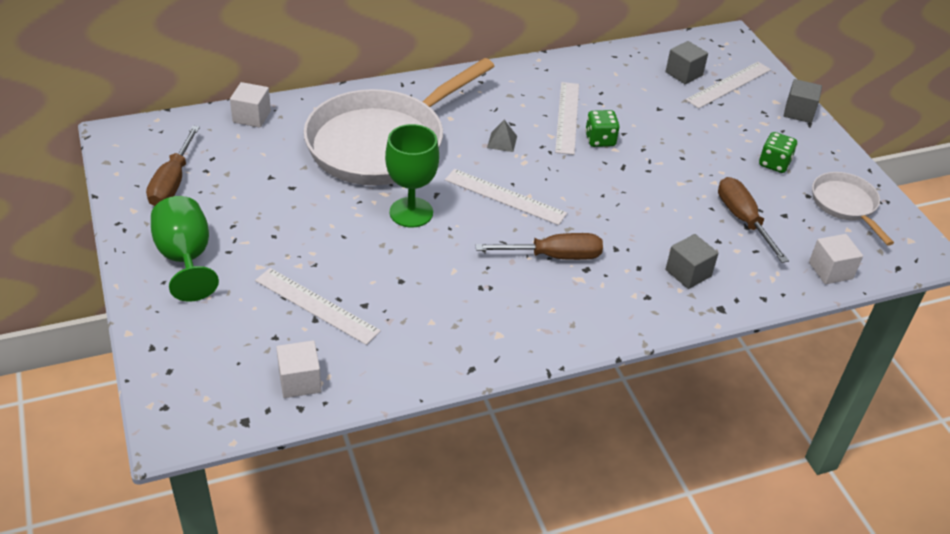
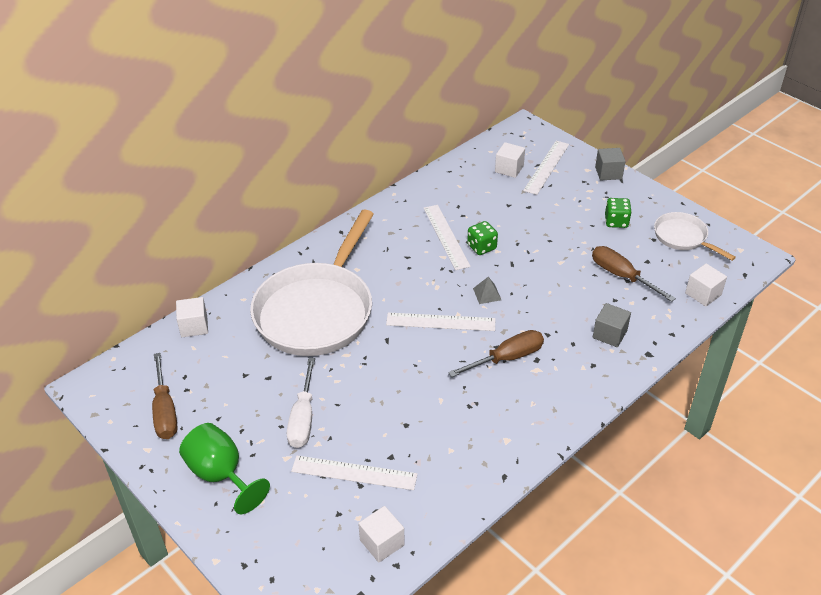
camera: 20 degrees left, 0 degrees up
(300, 236) = (303, 418): none -> white screwdriver
(411, 212) = (377, 363): green goblet -> none
(502, 142) = (409, 275): grey pyramid -> grey pyramid (487, 294)
(684, 74) = (509, 169): grey cube -> white cube

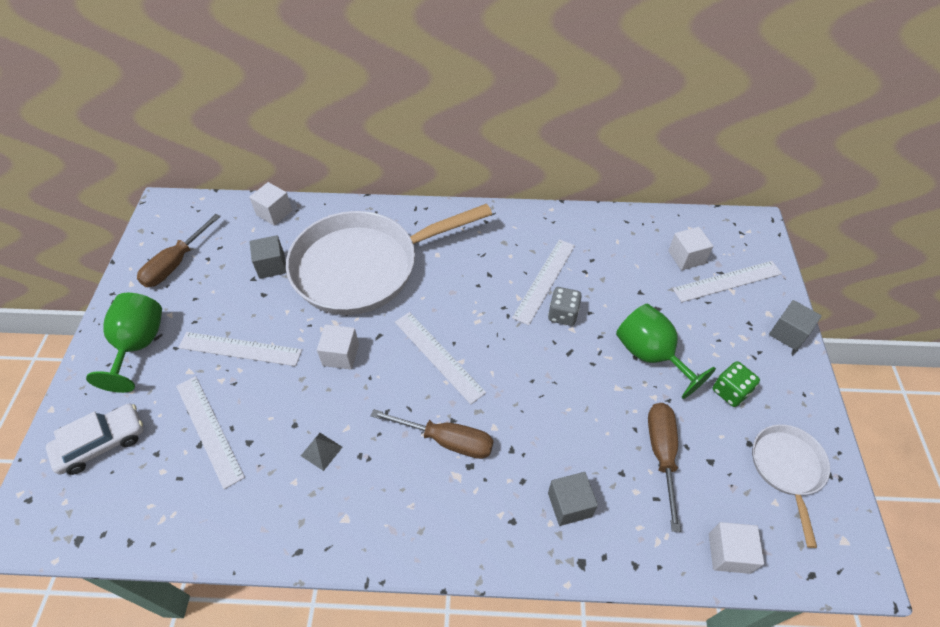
camera: 45 degrees right, 10 degrees up
(247, 357) = (272, 266): none -> grey cube
(290, 542) = (102, 443): none -> white car
(303, 418) = (240, 349): white screwdriver -> white ruler
(382, 542) = (146, 511): white cube -> white cube (341, 355)
(481, 247) = (563, 314): green dice -> grey dice
(487, 294) = (509, 363): grey pyramid -> grey pyramid (321, 451)
(556, 233) = (651, 355): none -> green goblet

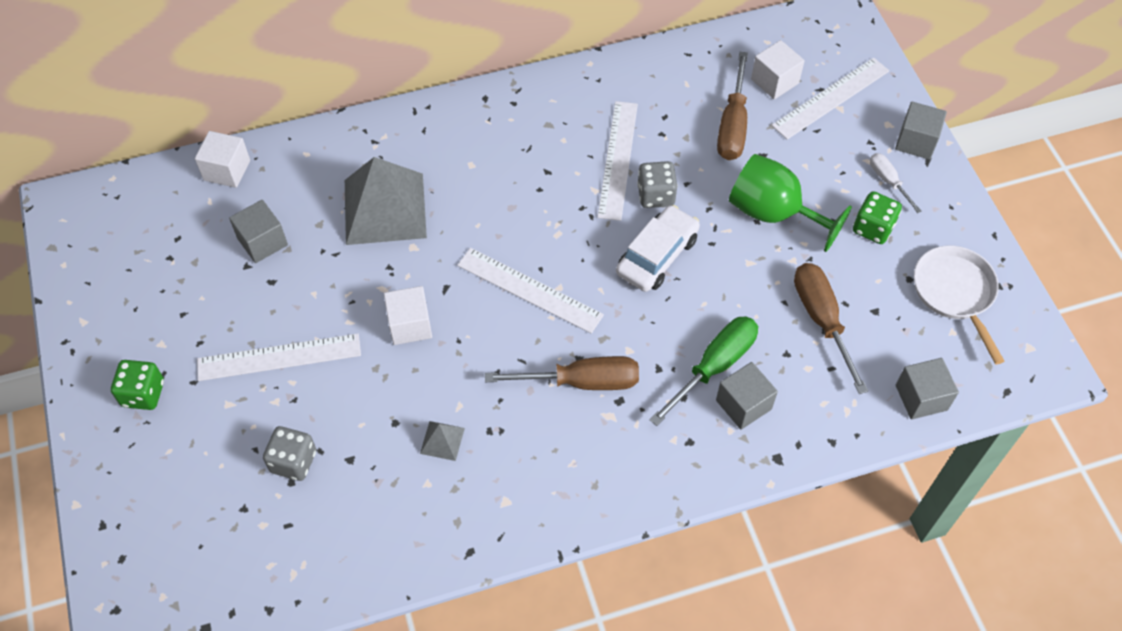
camera: 20 degrees left, 5 degrees up
(102, 443) = (168, 520): white car -> white car (657, 256)
(139, 345) = (143, 394): green goblet -> green dice
(176, 263) = (130, 277): brown screwdriver -> brown screwdriver (733, 125)
(209, 430) = (293, 461): white ruler -> grey dice
(363, 267) = (384, 208): white pan -> grey pyramid
(557, 464) = (714, 367): none -> green screwdriver
(729, 553) = (921, 397): white cube -> grey cube
(755, 358) = (888, 181): none -> white screwdriver

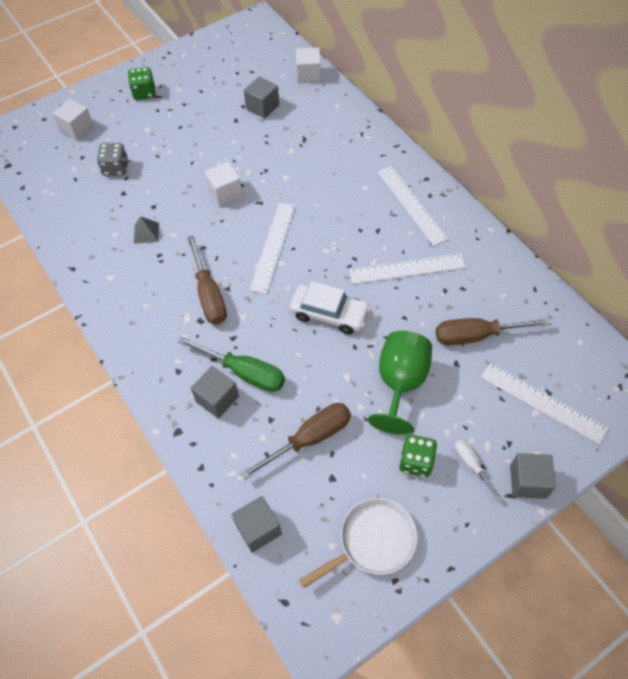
camera: 75 degrees right, 0 degrees up
(279, 357) = (184, 140): white ruler -> white ruler (411, 204)
(384, 208) = (310, 154): grey pyramid -> none
(656, 195) = (384, 300): grey dice -> none
(774, 81) = (539, 356): white cube -> white cube (77, 129)
(888, 181) = (472, 465): white screwdriver -> white screwdriver turned 75 degrees counterclockwise

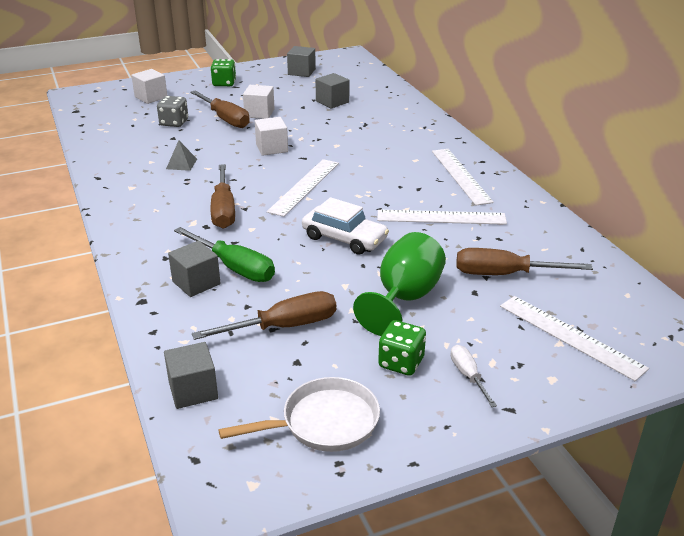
camera: 10 degrees right, 25 degrees down
(165, 153) = (225, 119): none -> brown screwdriver
(308, 75) = (385, 88): white cube -> white cube (259, 113)
(528, 481) = (535, 400): grey cube -> grey cube (301, 72)

